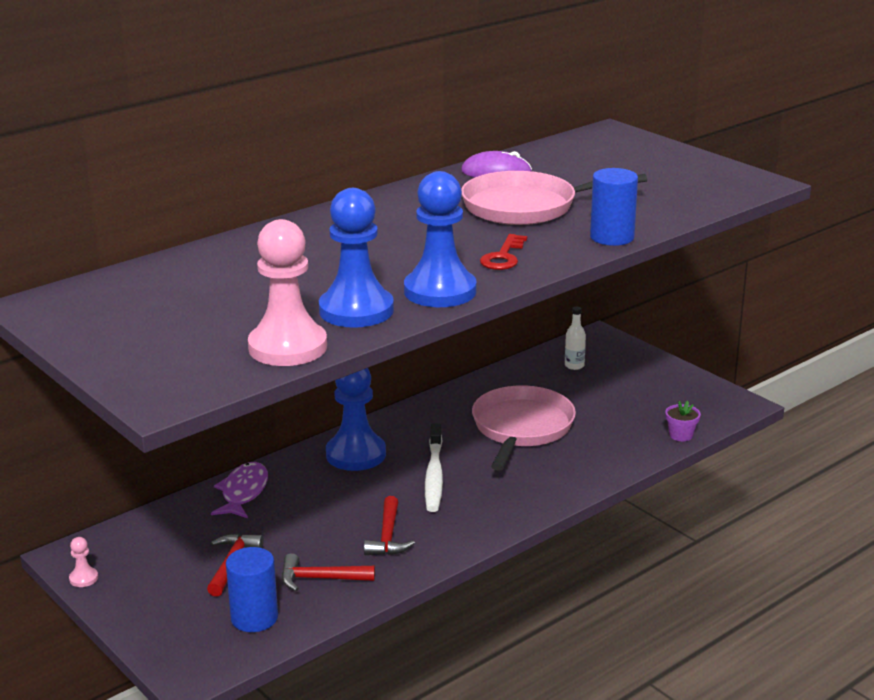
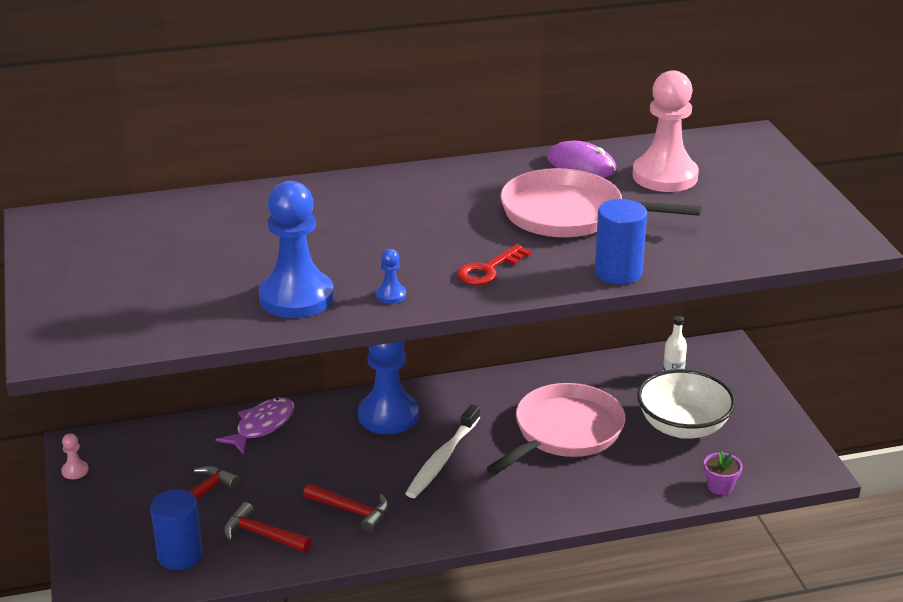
camera: 25 degrees right, 5 degrees up
(288, 347) = (201, 322): pink pawn -> pink pawn (665, 176)
(388, 537) = (352, 511): red hammer -> red hammer turned 90 degrees counterclockwise
(440, 291) = (391, 295): blue pawn -> blue pawn, size x0.41
(614, 400) = (683, 426): none -> white bowl

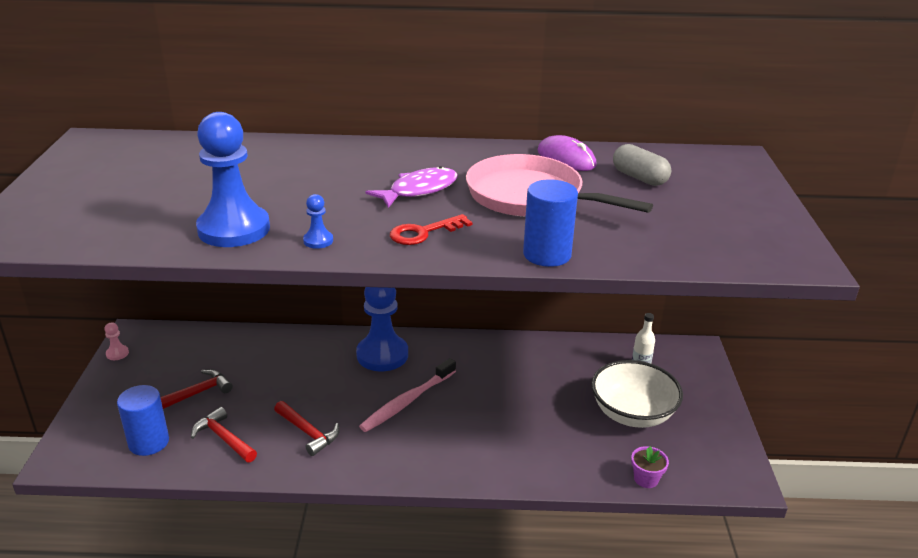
camera: 15 degrees right, 0 degrees up
(262, 426) = (278, 344): purple fish -> purple fish (419, 190)
(442, 459) = (407, 401): white toothbrush -> pink toothbrush
(564, 432) = (523, 398): pink pan -> none
(665, 176) = (639, 178): pink pawn -> grey capsule

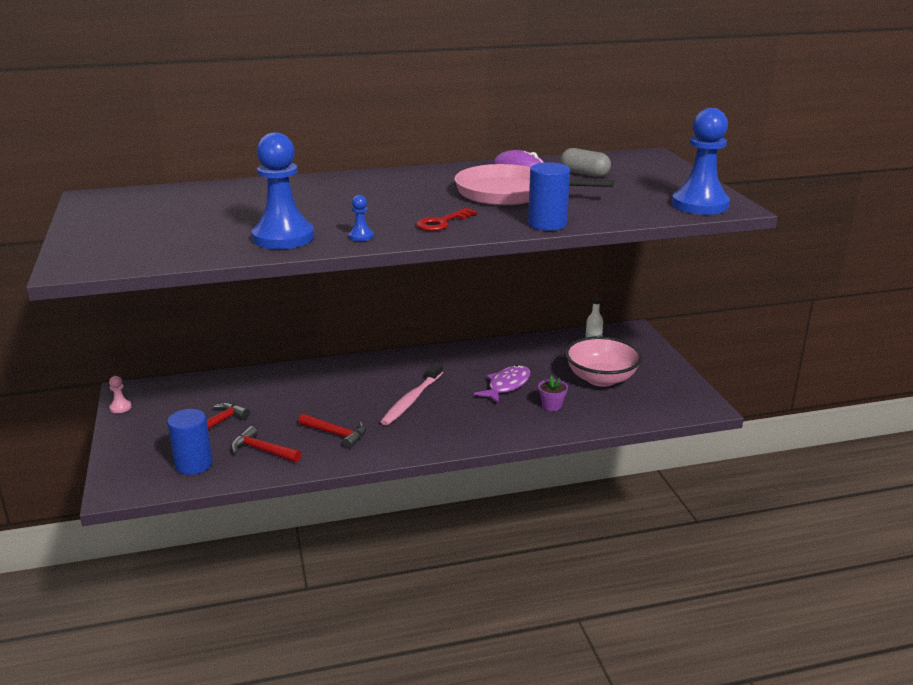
camera: 15 degrees left, 5 degrees down
(382, 355) = (372, 372): blue pawn -> blue pawn (700, 205)
(419, 190) = (417, 199): purple fish -> purple fish (506, 385)
(632, 413) = (601, 379): white bowl -> pink bowl
(646, 479) = (631, 418): purple flower pot -> purple flower pot (551, 405)

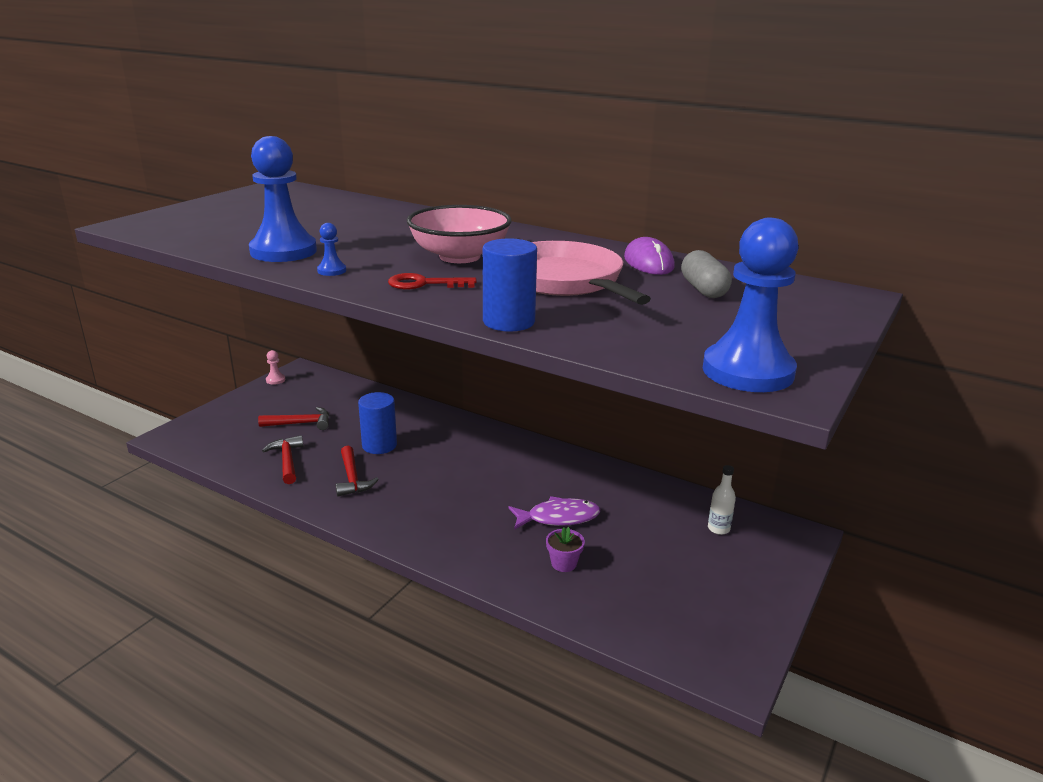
camera: 45 degrees right, 0 degrees up
(193, 464) = (234, 445): blue cylinder -> blue cylinder (379, 445)
(411, 400) = (456, 483): pink toothbrush -> none
(601, 379) = (666, 567): pink bowl -> pink bowl (459, 256)

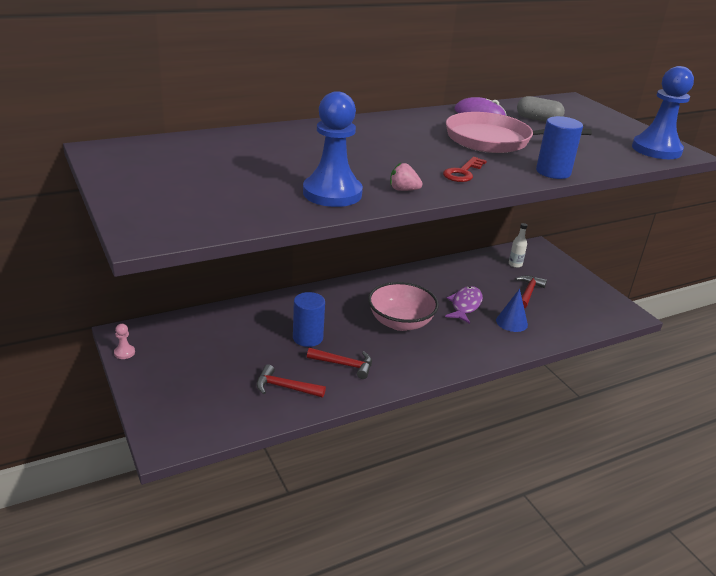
camera: 60 degrees left, 5 degrees up
(301, 423) = (228, 363): red hammer -> red hammer (528, 292)
(332, 271) = (403, 190): blue pawn -> pink strawberry
(459, 256) = (414, 149): pink bowl -> pink bowl (400, 322)
(564, 563) = (511, 322): purple flower pot -> blue cone

